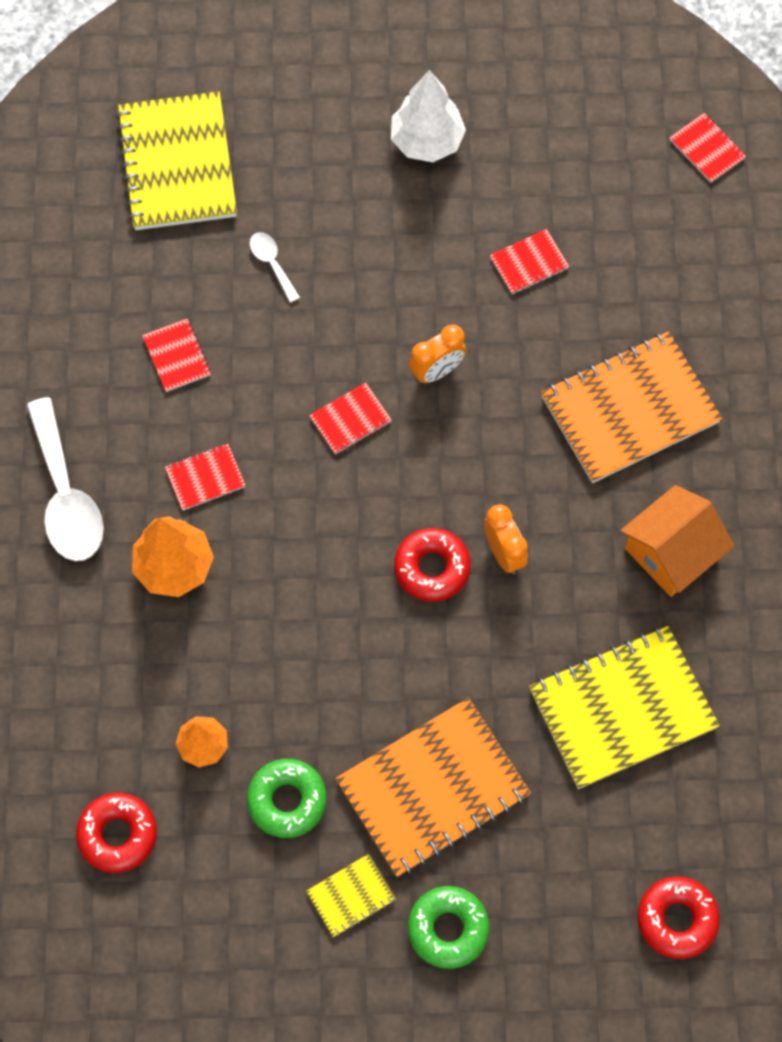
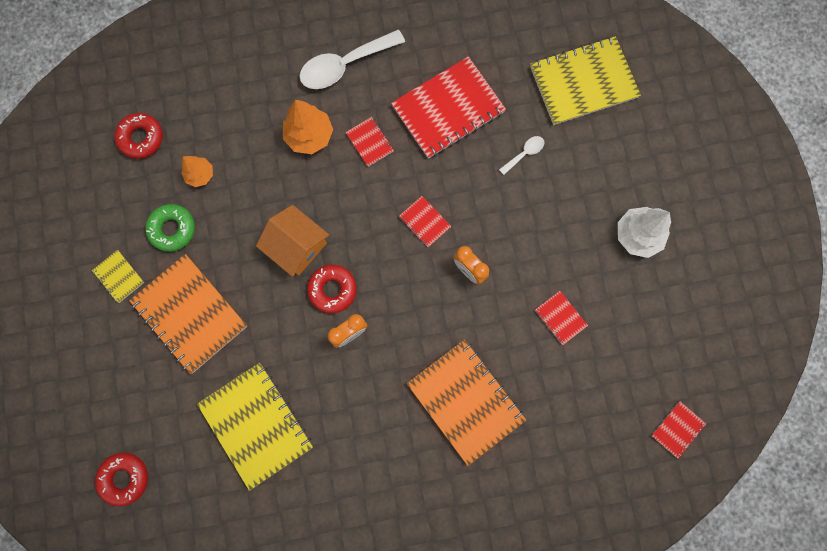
camera: 80 degrees right, 10 degrees up
(177, 356) = (448, 109): red notebook -> red notebook, size x2.21
(448, 929) = (105, 337): green donut -> none
(671, 552) = (367, 443): orange house -> orange house (297, 246)

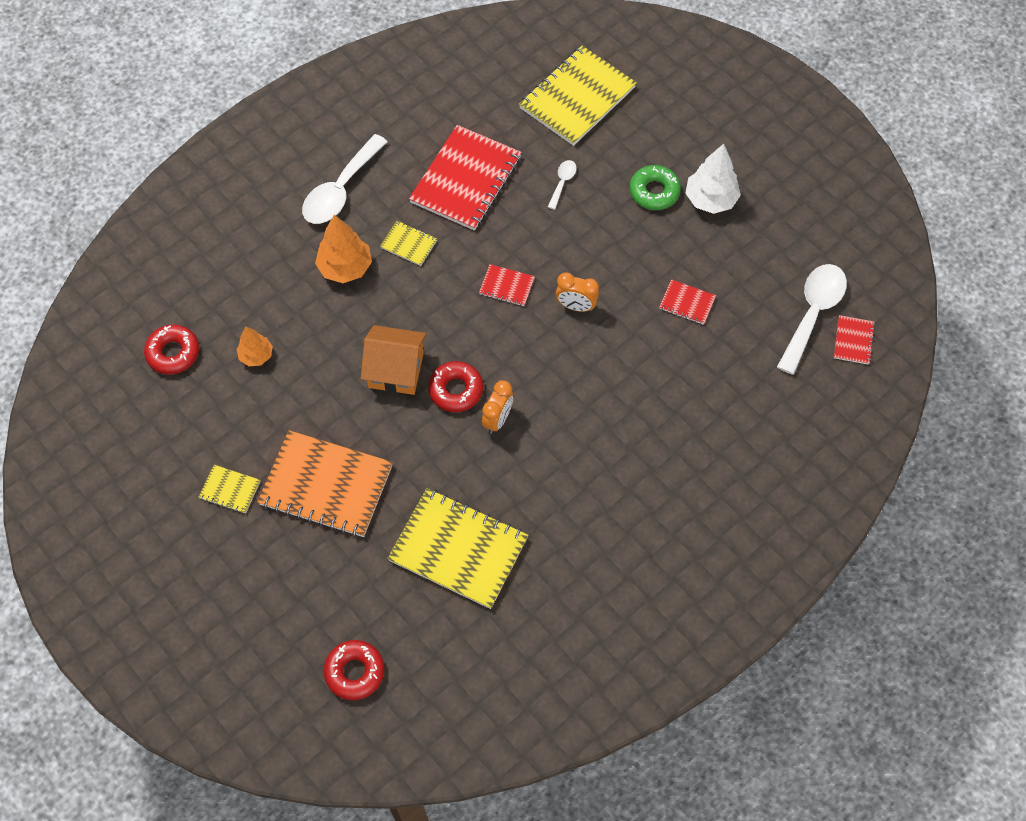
camera: 30 degrees left, 15 degrees down
(172, 229) = (259, 418): green donut -> green donut (654, 192)
(370, 142) = (409, 244): red notebook -> yellow notebook
(465, 401) = (647, 419): orange notebook -> none
(659, 386) = (813, 313): none -> white spoon

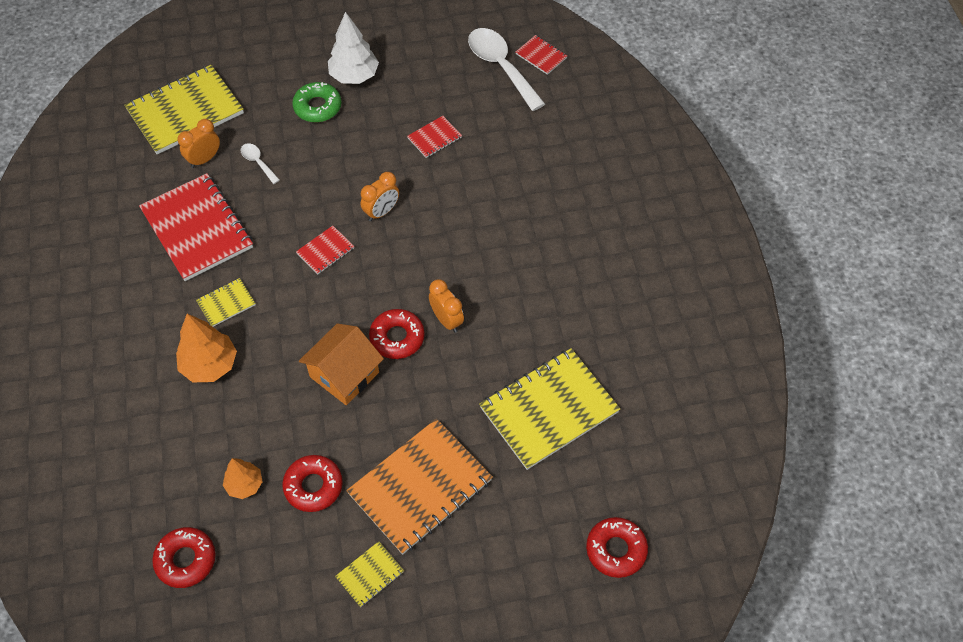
camera: 60 degrees left, 5 degrees down
(282, 405) = (313, 486): none -> red donut
(340, 190) = (125, 330): white spoon -> none
(538, 142) = (204, 159): none -> orange clock
(577, 98) = (185, 111): yellow notebook -> yellow notebook turned 75 degrees clockwise

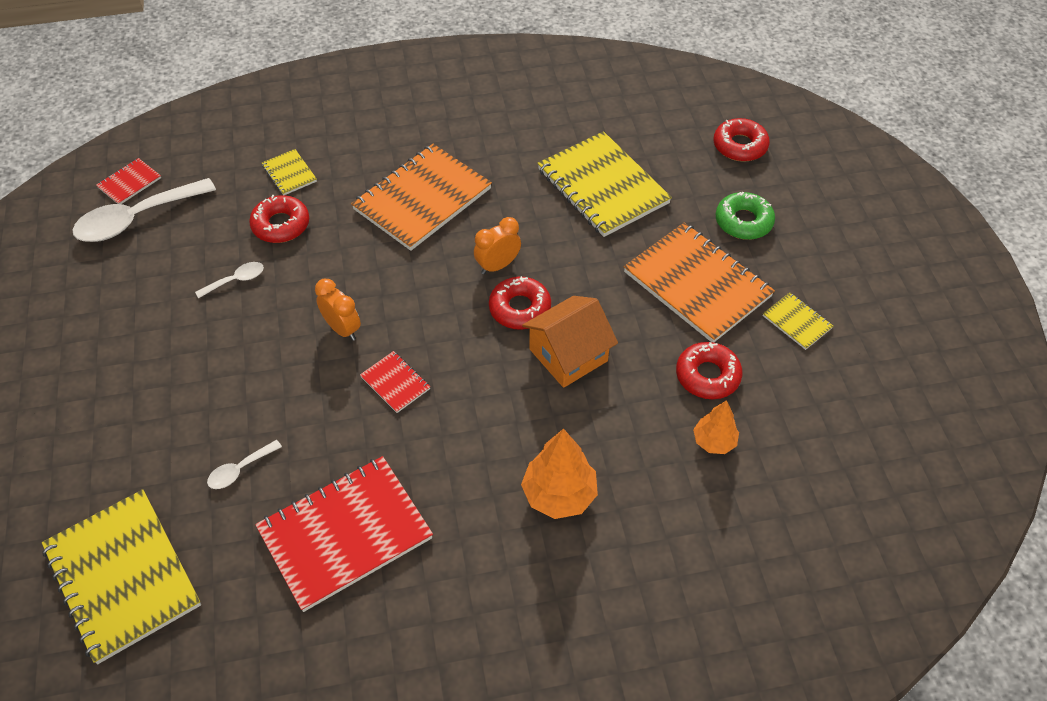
camera: 90 degrees left, 5 degrees down
(186, 560) = (812, 491): red donut -> red donut (281, 225)
(204, 159) = (221, 539): orange clock -> none
(226, 303) = (468, 485): yellow notebook -> yellow notebook (289, 173)
(317, 107) = (155, 406): green donut -> green donut (743, 222)
(344, 374) = (568, 355): orange house -> orange house turned 75 degrees counterclockwise
(354, 76) = (109, 367): white tree -> none
(434, 138) = (236, 280): red notebook -> white spoon
(528, 259) = (422, 199): none -> orange notebook

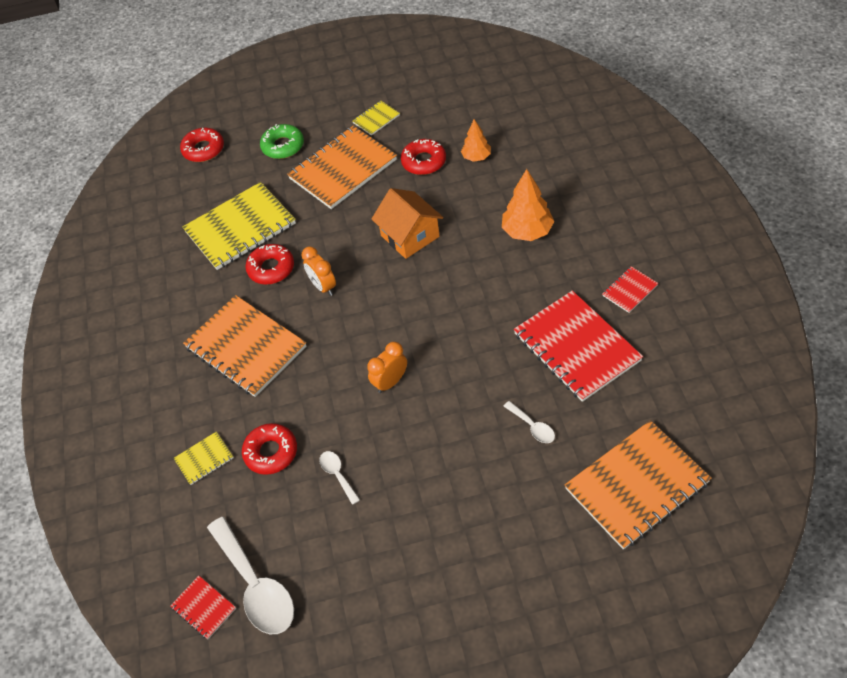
camera: 85 degrees left, 0 degrees up
(122, 576) = (637, 486): yellow notebook -> orange notebook
(395, 383) = (442, 337): red notebook -> red notebook (629, 290)
(520, 308) = (367, 268): red donut -> red donut (271, 268)

